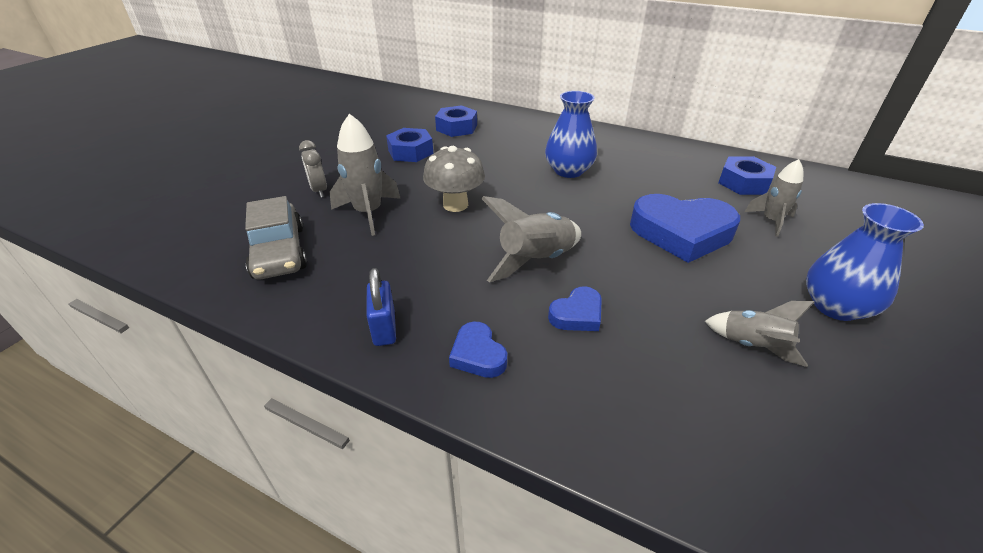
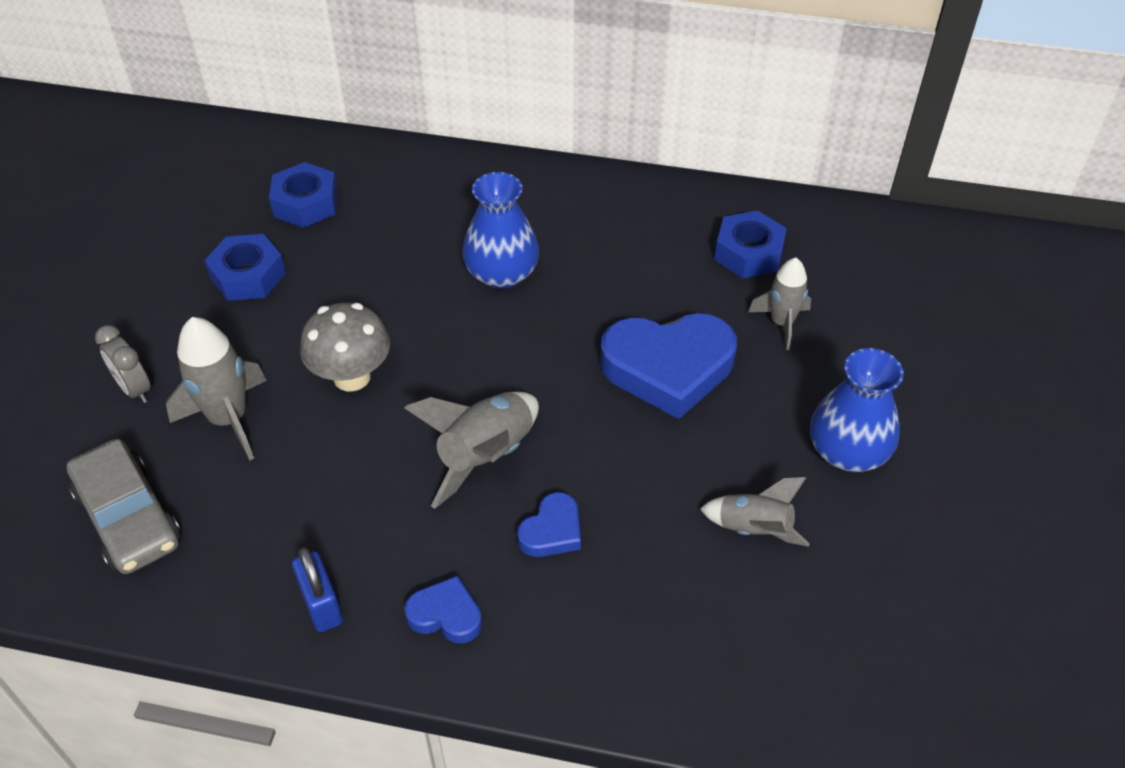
camera: 15 degrees left, 10 degrees up
(478, 354) = (446, 615): blue heart -> blue heart turned 150 degrees clockwise

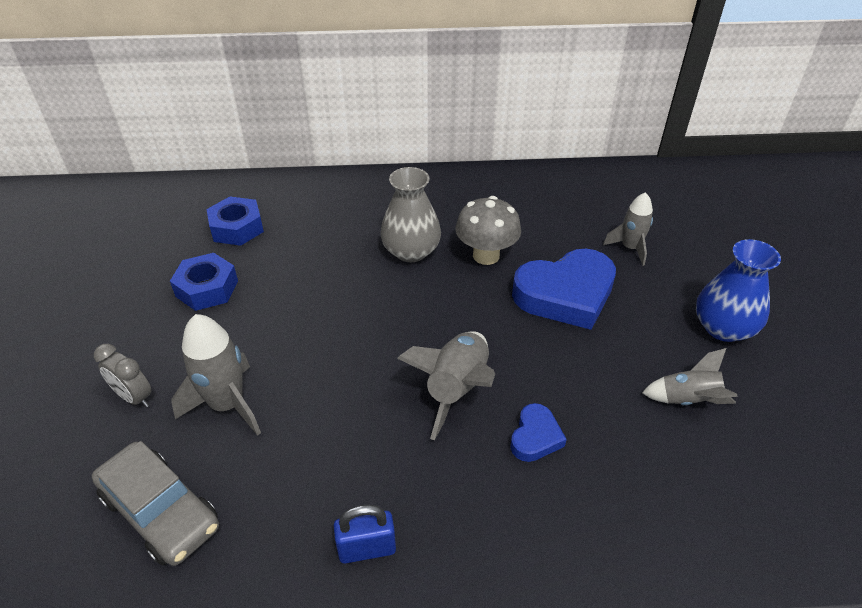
camera: 15 degrees left, 5 degrees down
(321, 605) = (367, 549): blue padlock -> blue padlock turned 60 degrees counterclockwise
(352, 377) = (322, 349): grey mushroom -> grey mushroom (486, 255)
(446, 615) = (479, 529): blue heart -> none
(502, 274) = (411, 251): blue vase -> grey vase
(748, 253) = (583, 206): blue nut -> none

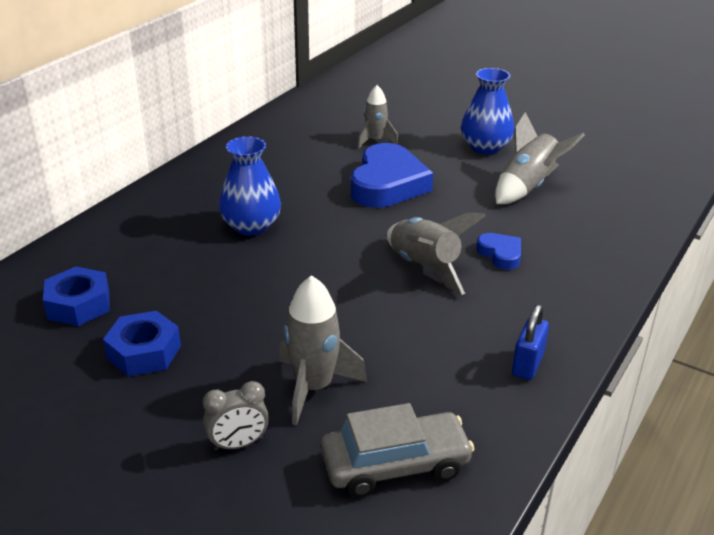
camera: 55 degrees left, 10 degrees down
(411, 251) = (251, 226): grey vase -> blue vase
(486, 255) = (304, 196): grey mushroom -> none
(688, 400) = (528, 187): grey rocket -> grey rocket, size x1.54

